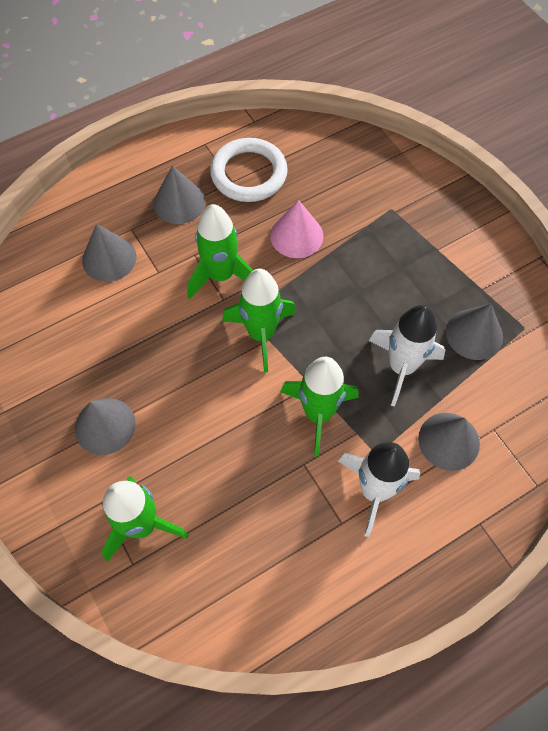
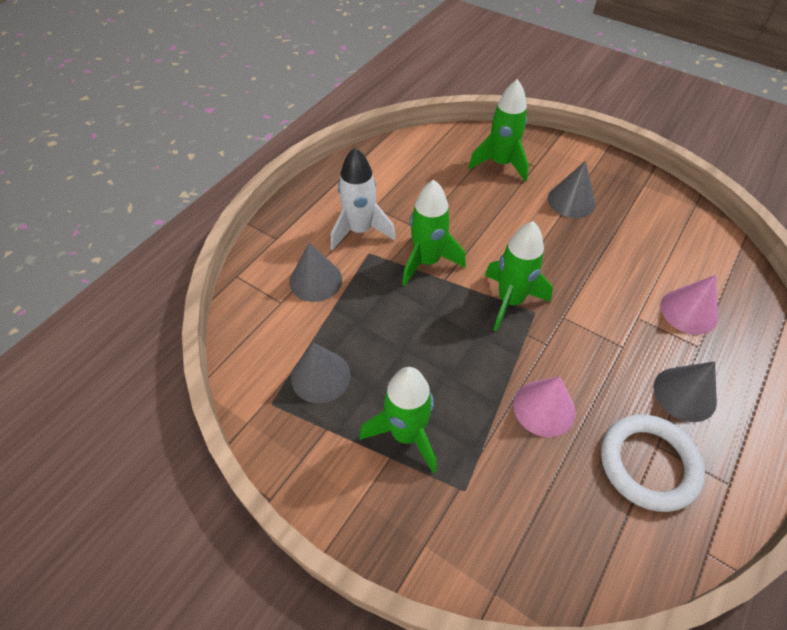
camera: 155 degrees right, 10 degrees down
(109, 258) = (688, 311): grey cone -> pink cone
(221, 275) = (582, 336): green rocket -> green rocket (406, 434)
(401, 367) = (376, 320): white rocket -> none

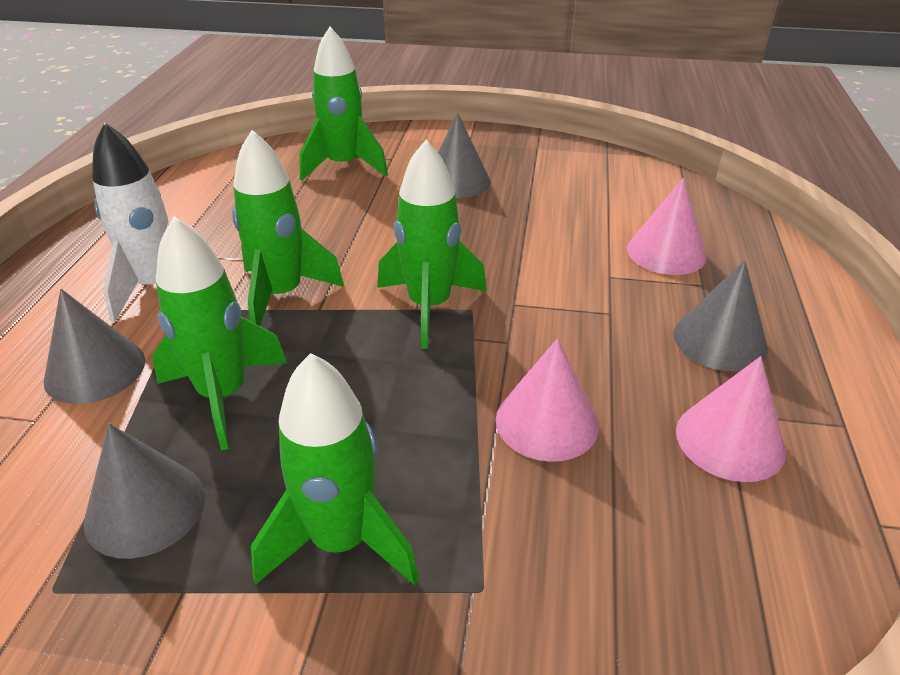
camera: 25 degrees left, 15 degrees down
(375, 322) = (223, 395): none -> green rocket
(648, 464) = (730, 440): white ring -> pink cone

